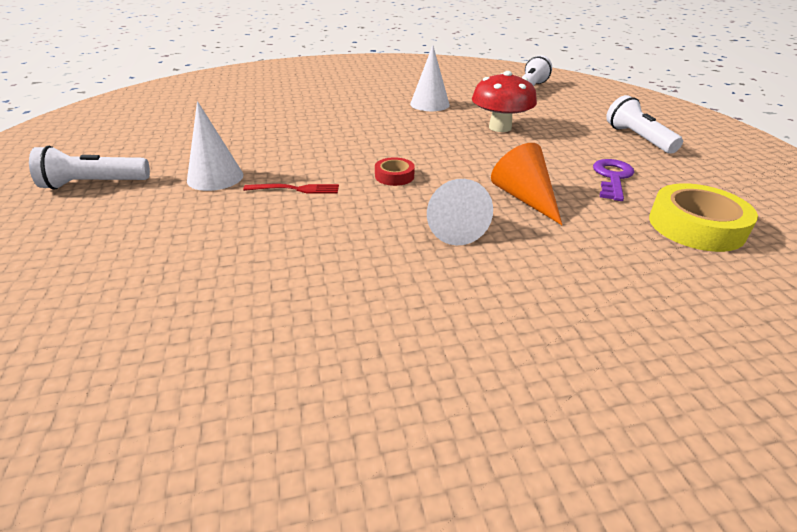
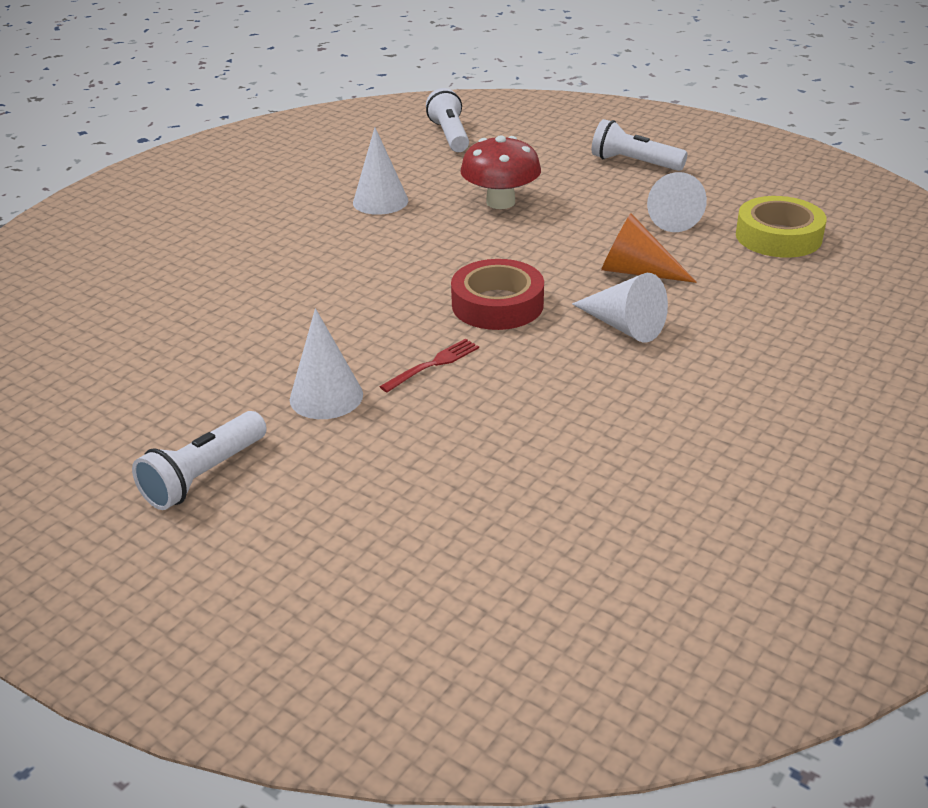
camera: 40 degrees left, 0 degrees up
(394, 176) = (497, 304): red tape -> red tape, size x1.90
(612, 177) = (670, 217): purple key -> white cone

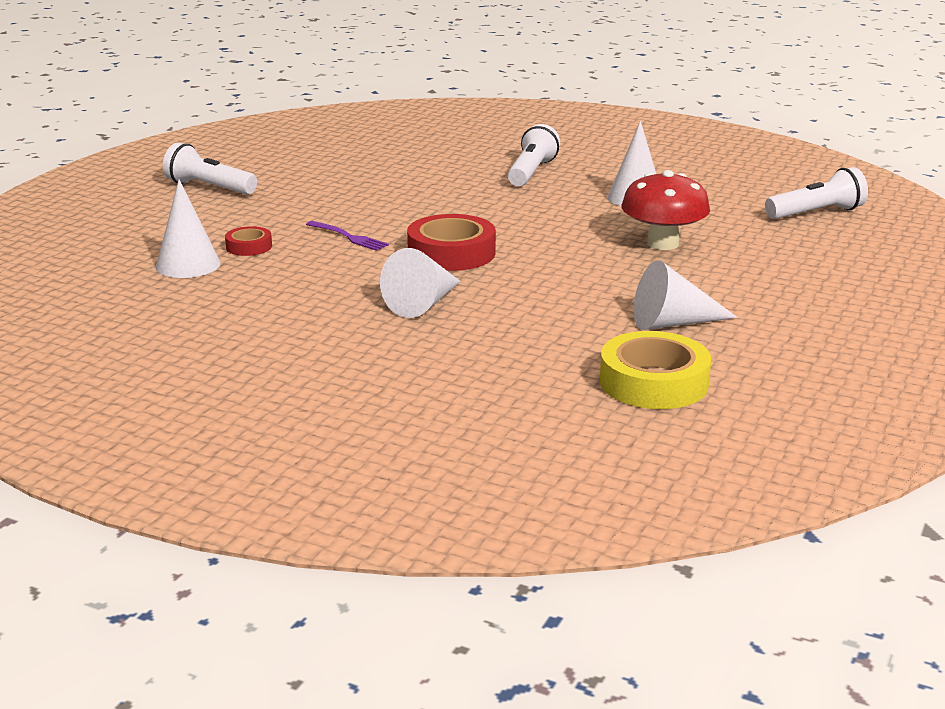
camera: 80 degrees right, 10 degrees down
(326, 396) = (301, 209): white cone -> white cone (188, 265)
(433, 364) = (348, 237): red fork -> purple fork
(443, 436) = (249, 247): none -> red tape
(634, 163) = (813, 303): white flashlight -> white flashlight (531, 172)
(636, 271) = (535, 307): orange cone -> none

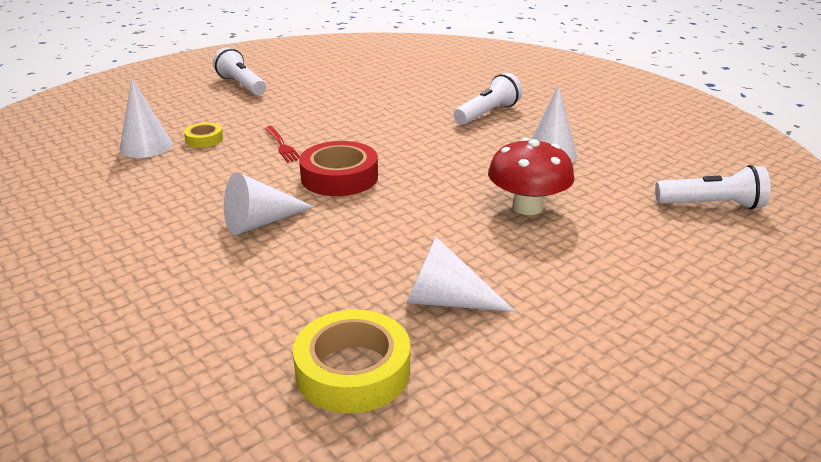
camera: 25 degrees right, 5 degrees up
(249, 247) = (204, 139): red tape -> yellow tape
(348, 237) = (282, 145): purple fork -> red fork

